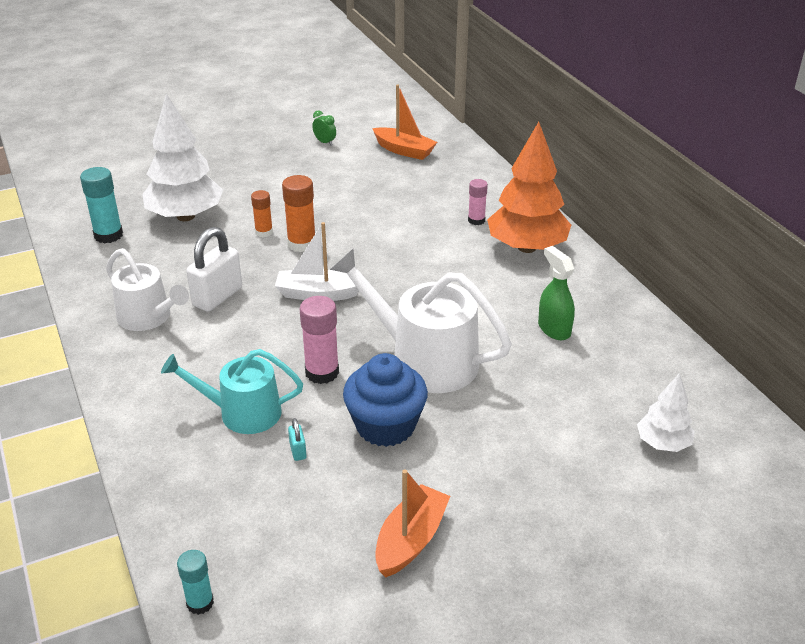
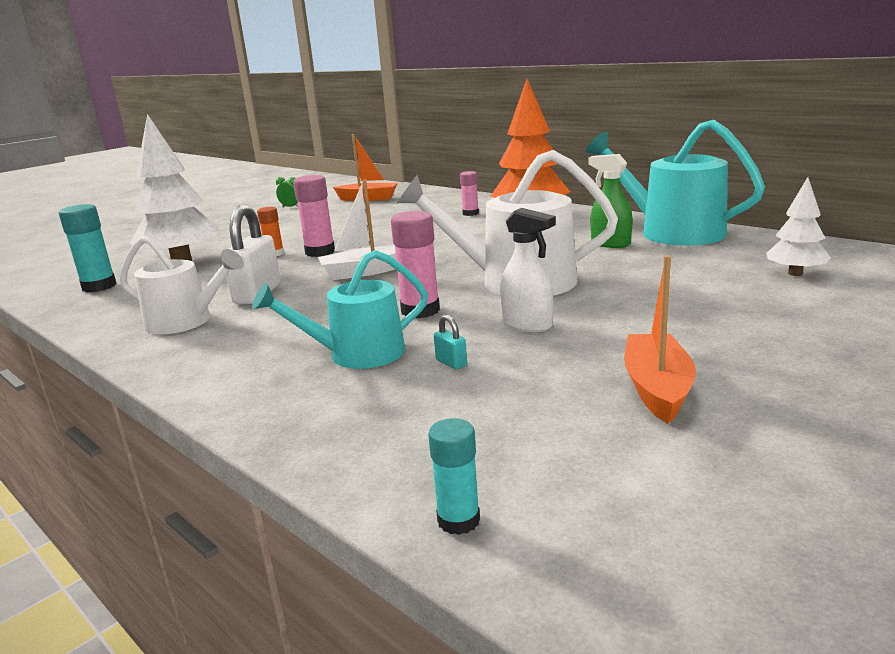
camera: 20 degrees left, 15 degrees down
(302, 244) = (320, 252): orange glue stick -> pink glue stick
(385, 426) = (527, 325): blue cupcake -> white spray bottle
(628, 330) = (672, 232): none -> turquoise watering can

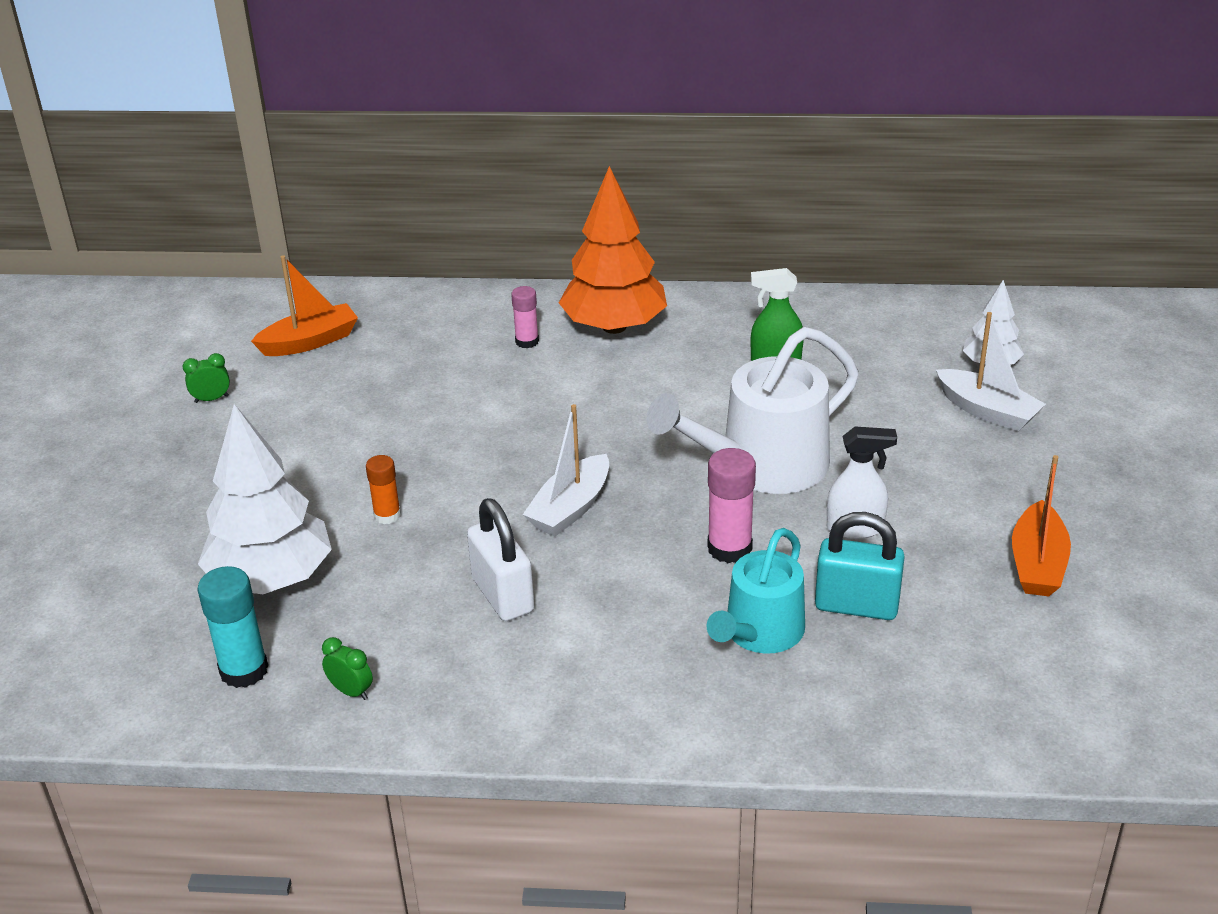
camera: 40 degrees left, 15 degrees up
(114, 307) = (351, 691): none -> green clock
(185, 322) = (496, 672): white watering can -> none
(320, 252) = (447, 490): pink glue stick -> none
(451, 363) = (856, 605): turquoise padlock -> turquoise padlock, size x2.31
(458, 520) = (1055, 743): turquoise glue stick -> none
(657, 388) = (1037, 564): orange boat -> orange boat turned 135 degrees counterclockwise
(672, 232) = (813, 318): turquoise watering can -> none
(752, 295) = (987, 411): none -> white boat

